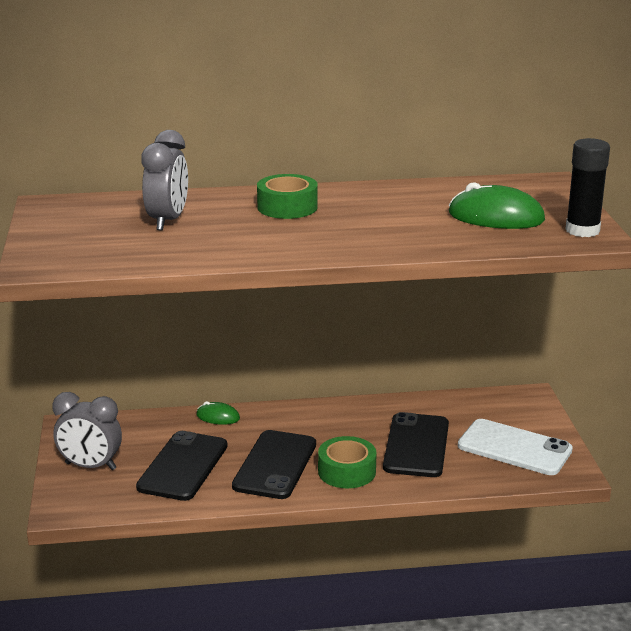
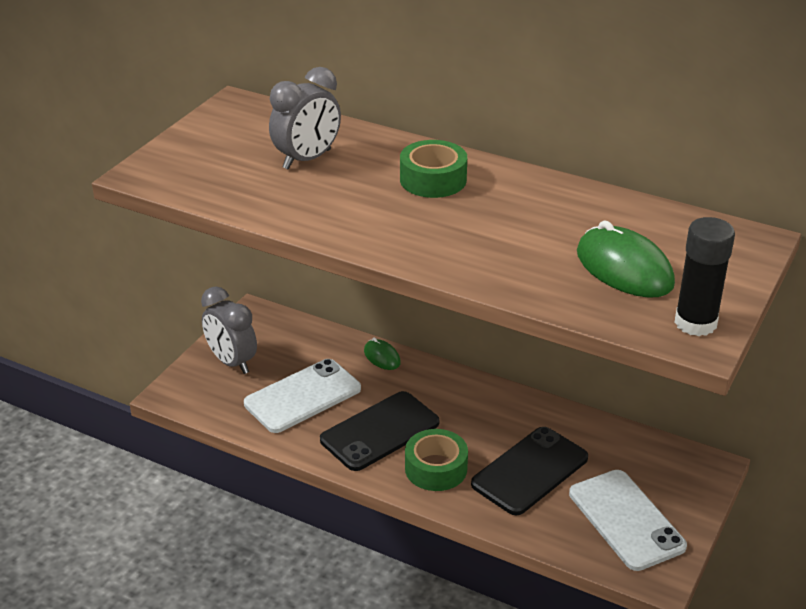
camera: 35 degrees right, 10 degrees up
(183, 466) = (302, 396): black phone -> white phone

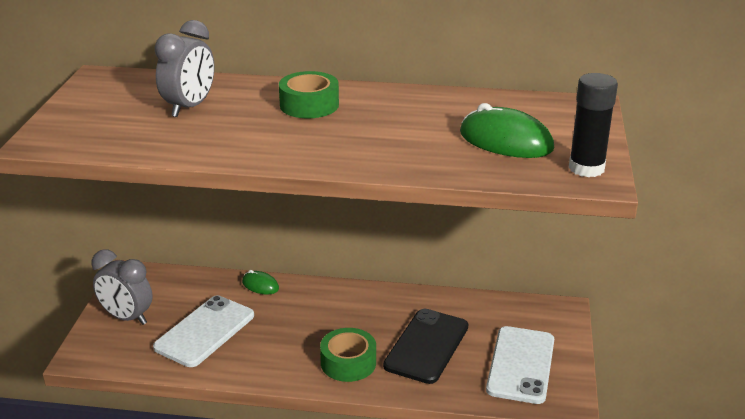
camera: 20 degrees left, 5 degrees down
(380, 431) = (286, 344): black phone -> none
(626, 520) = (521, 365): white phone -> white phone turned 60 degrees clockwise

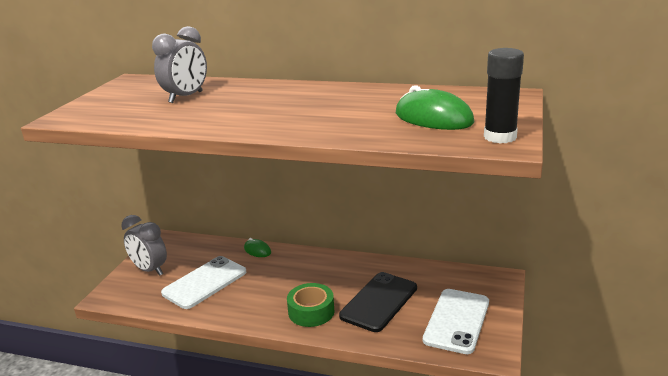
camera: 10 degrees right, 5 degrees down
(309, 105) = (279, 95): green tape -> none

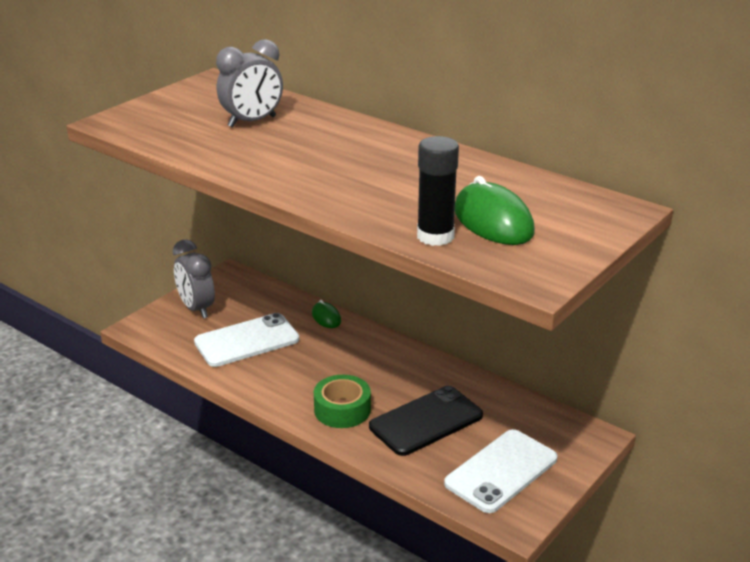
camera: 20 degrees right, 5 degrees up
(500, 137) = (540, 267): black glue stick -> black glue stick (435, 236)

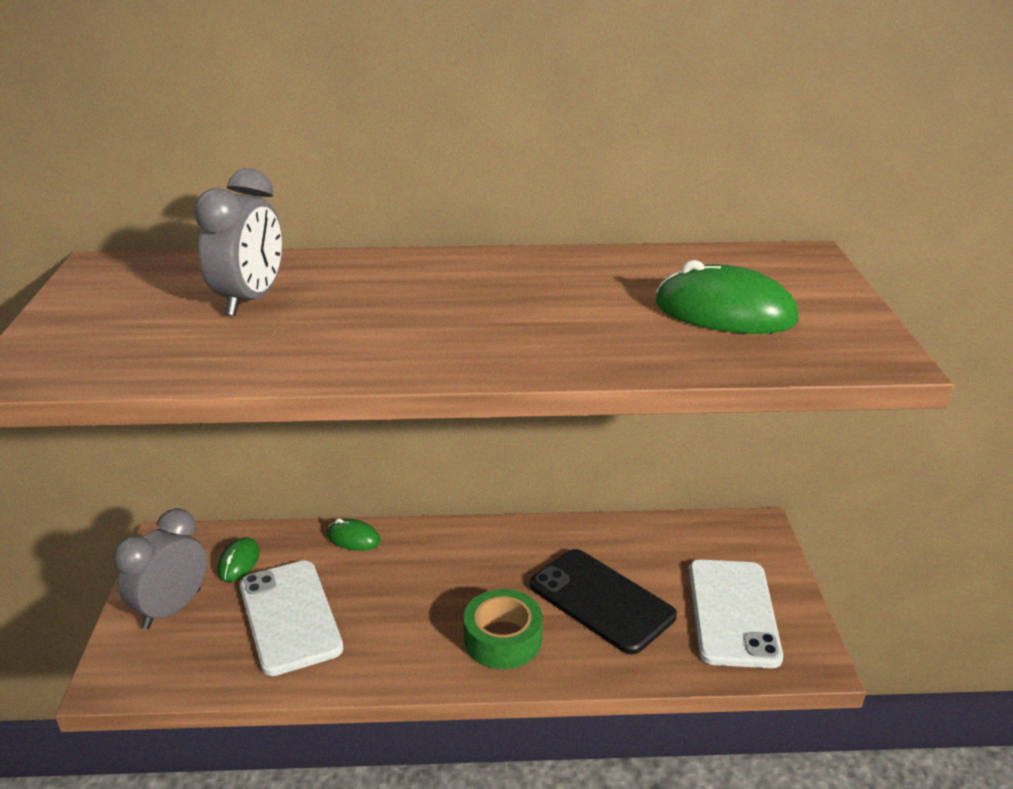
camera: 40 degrees left, 0 degrees up
(196, 308) = (172, 609): grey clock -> grey clock turned 105 degrees clockwise
(247, 341) = (289, 617): white phone -> white phone turned 45 degrees counterclockwise
(253, 301) = (239, 562): none -> green mouse
(426, 421) = (601, 601): black phone -> black phone turned 60 degrees counterclockwise
(435, 236) = (705, 352): black glue stick -> none

